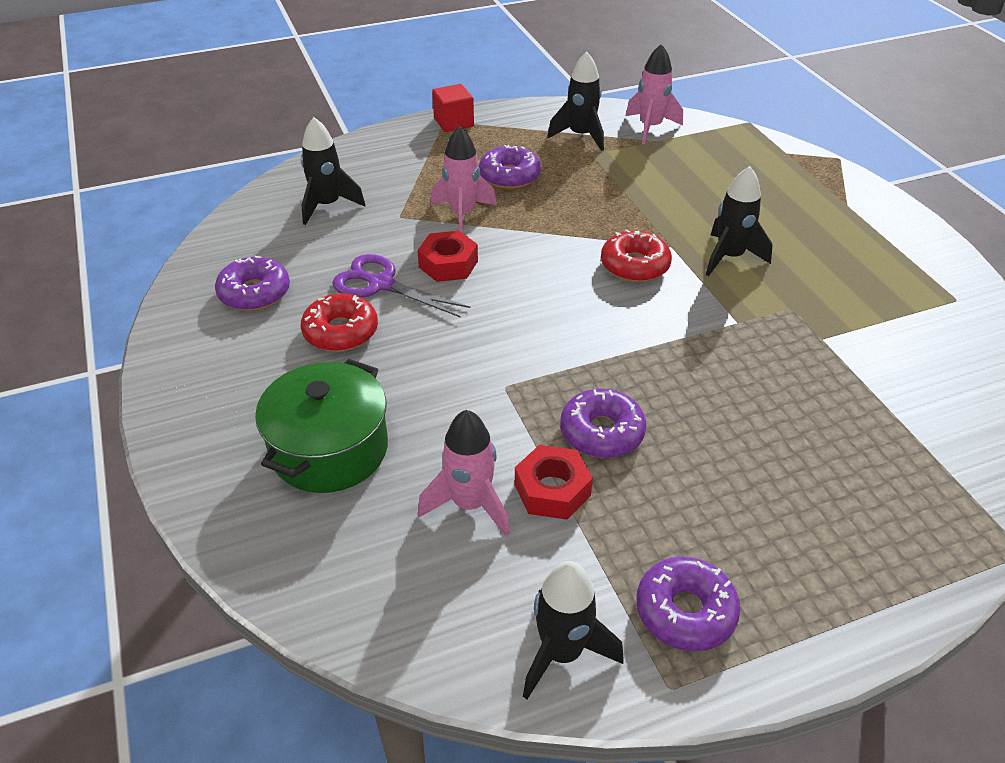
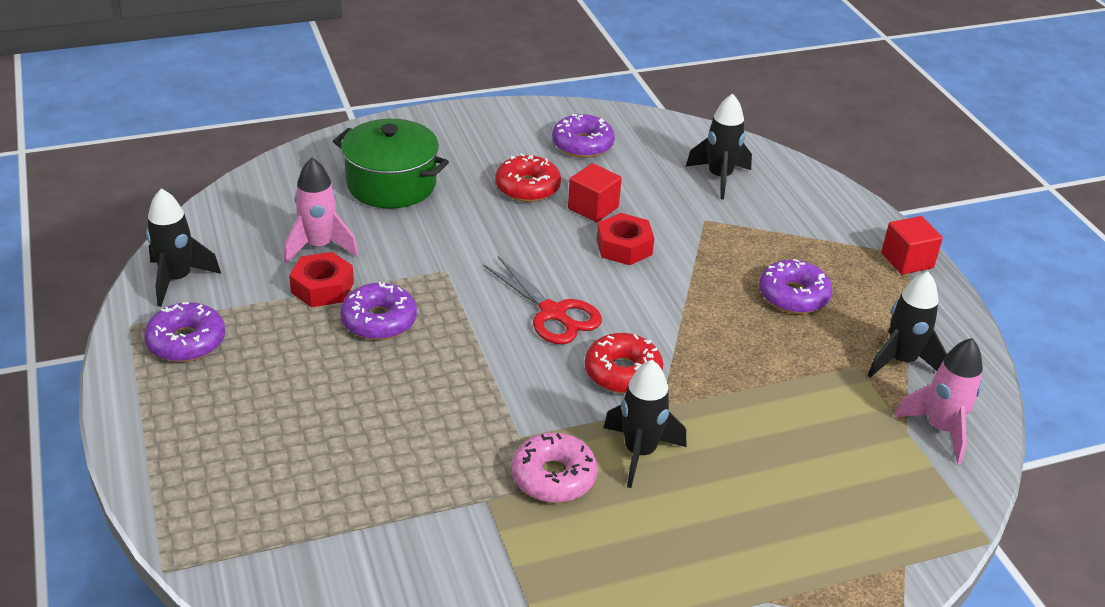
camera: 90 degrees right, 5 degrees down
(381, 284) = (593, 208): purple scissors -> red cube
(462, 215) = (711, 259): pink rocket -> none
(561, 307) = (553, 313): none -> red scissors
(777, 302) = (553, 477): none -> pink donut

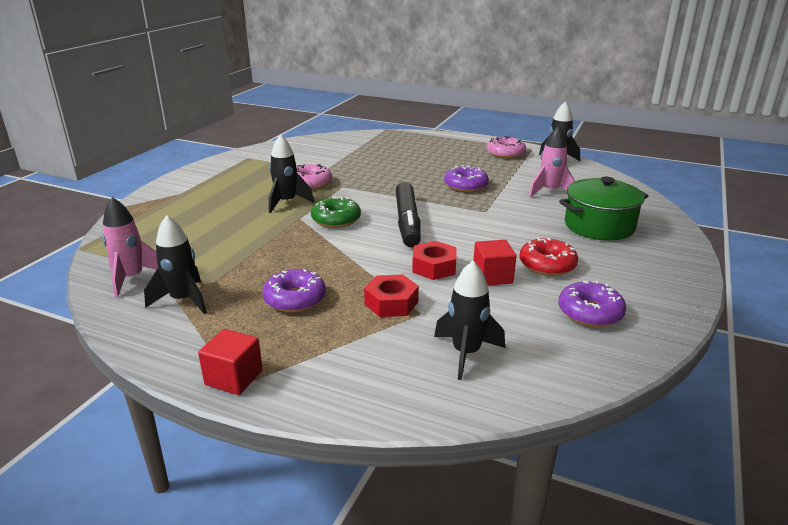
camera: 135 degrees right, 10 degrees down
(186, 342) = (505, 154): purple donut -> pink donut
(322, 287) = (510, 183): red nut -> red nut (391, 303)
(553, 313) = (407, 222): red scissors -> black marker
(622, 372) = (336, 219): red donut -> green donut

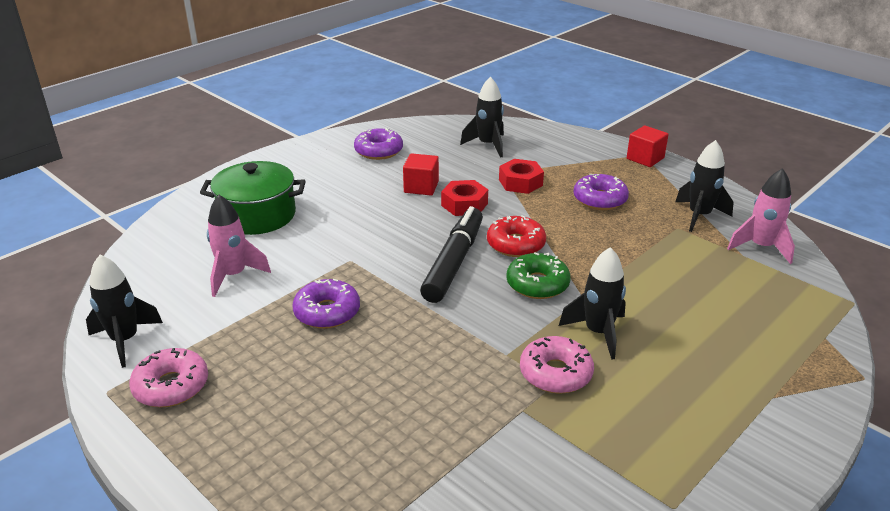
camera: 160 degrees left, 5 degrees up
(547, 265) = (363, 188): red donut -> red donut (515, 244)

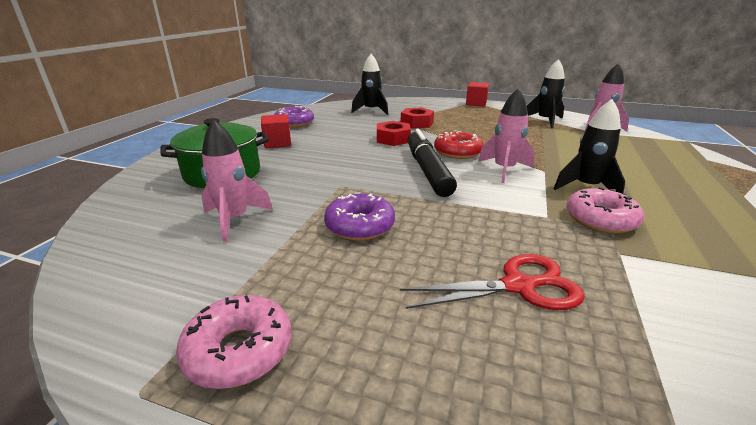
camera: 25 degrees left, 5 degrees down
(125, 340) = (134, 315): black rocket -> none
(396, 408) = (518, 286): none -> red scissors
(421, 187) = (349, 136): red cube -> red cube (277, 143)
(537, 284) = (504, 170): green donut -> pink rocket
(599, 199) = (478, 123): purple donut -> none

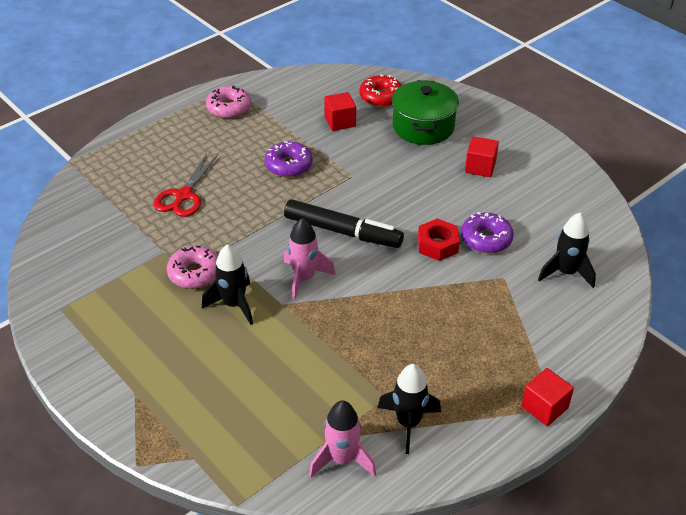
camera: 120 degrees right, 15 degrees up
(234, 220) = (340, 122): pink rocket -> red cube
(294, 123) = (544, 193): purple donut -> purple donut (486, 239)
(416, 123) = (481, 289): red nut -> none
(457, 152) = (366, 272): red donut -> red donut (381, 97)

